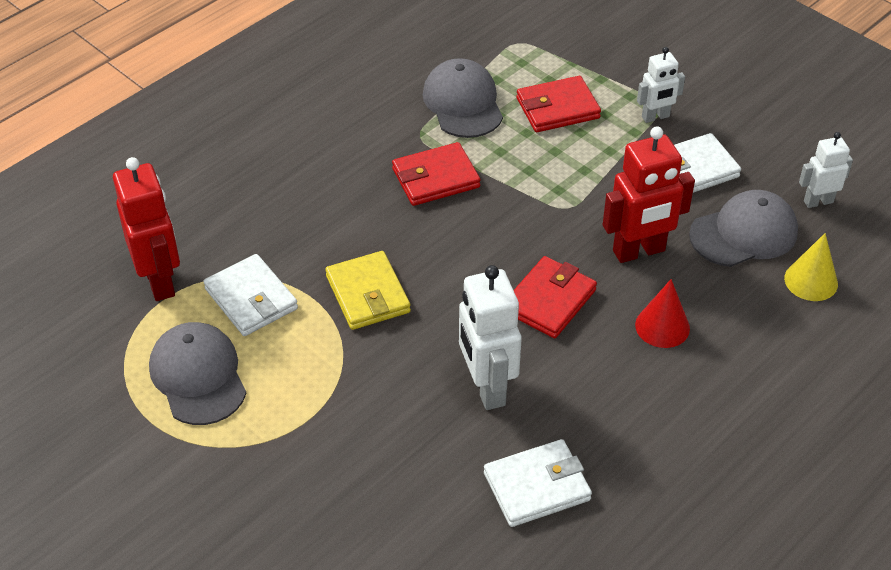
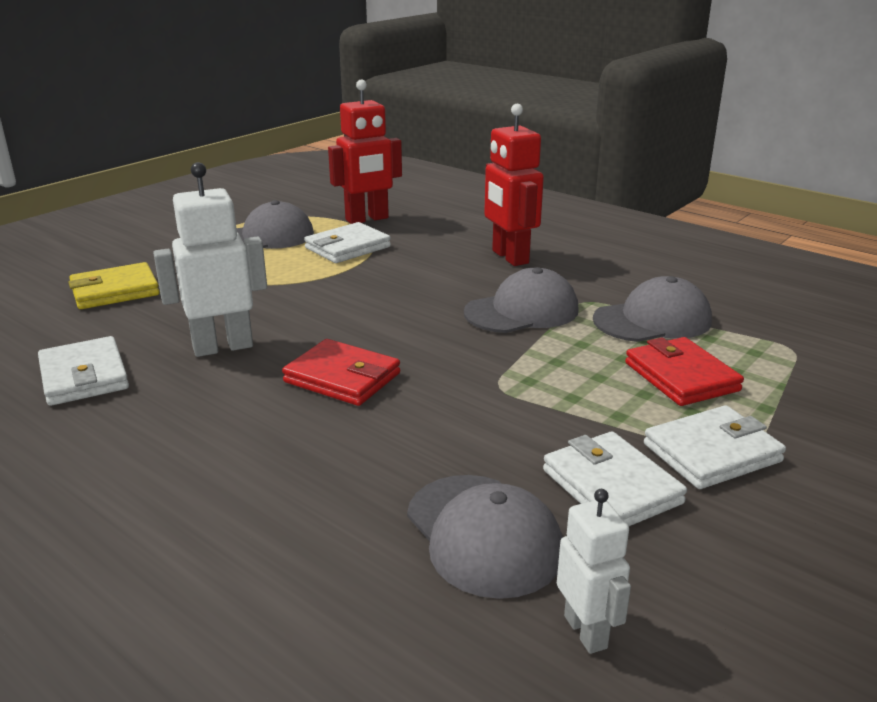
camera: 85 degrees right, 20 degrees down
(368, 294) = (353, 289): yellow wallet -> yellow wallet (115, 291)
(435, 178) = (522, 311): red wallet -> grey cap
(639, 251) = (430, 438): red robot -> red robot (509, 257)
(655, 117) = (712, 453): white robot -> white wallet
(662, 326) = (295, 455): red cone -> none
(811, 281) = (383, 609): yellow cone -> none

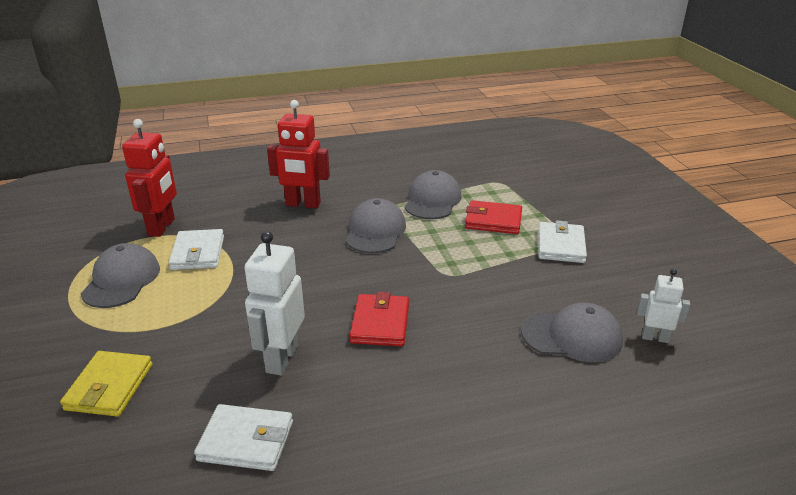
camera: 55 degrees left, 5 degrees up
(342, 378) = (380, 323): red wallet -> red wallet turned 60 degrees counterclockwise
(611, 486) = (564, 283): white wallet -> none

